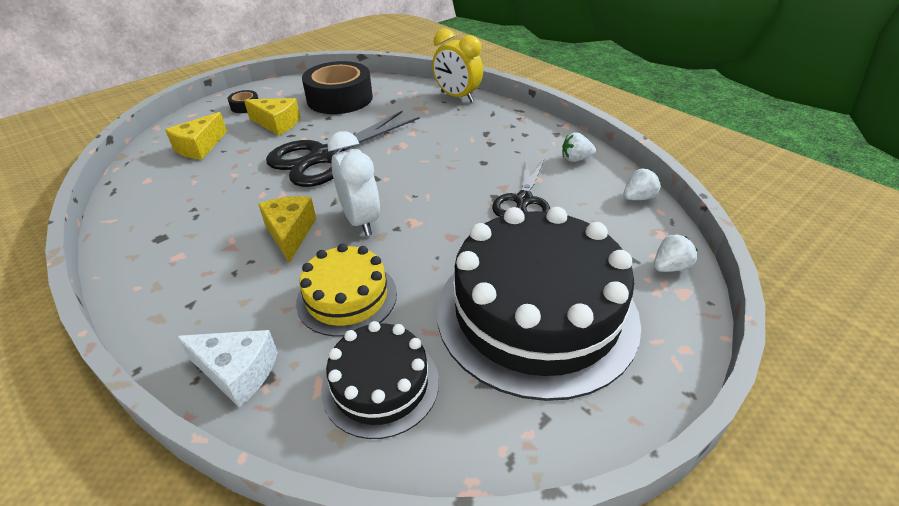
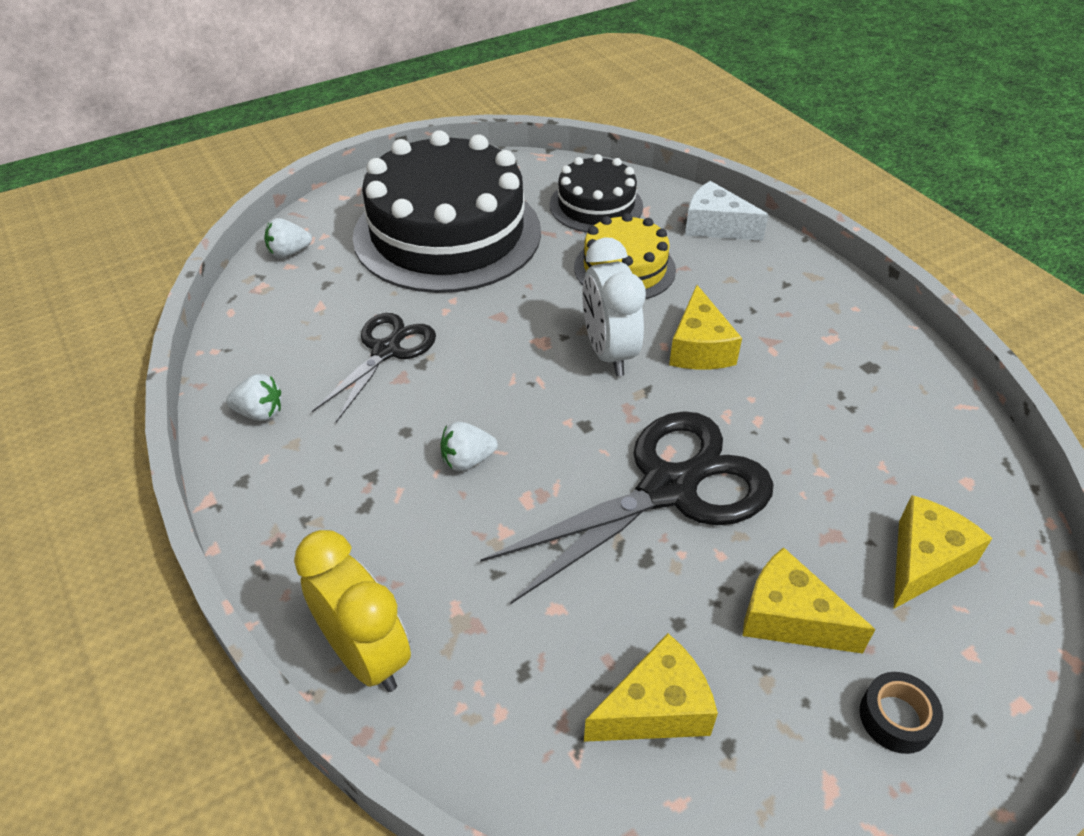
camera: 170 degrees left, 5 degrees up
(340, 99) = (656, 708): black tape -> yellow cheese
(638, 198) = (237, 333): white strawberry -> white strawberry (467, 460)

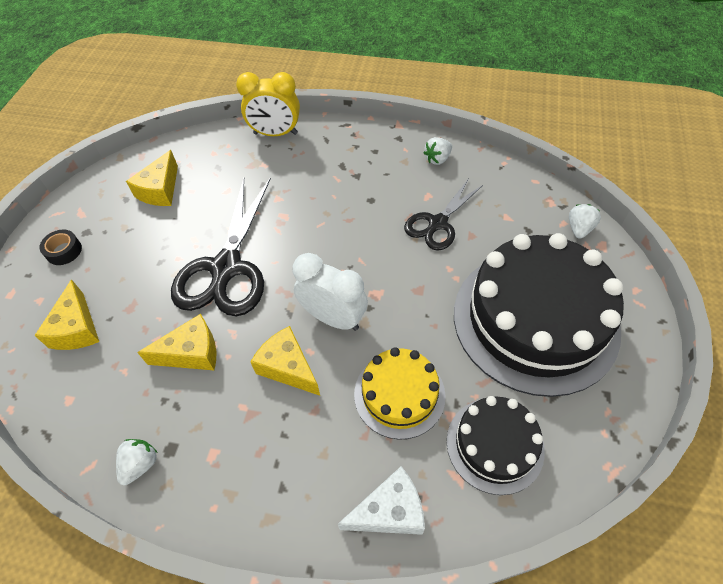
camera: 135 degrees right, 10 degrees up
(386, 351) = (438, 223): black scissors -> black scissors turned 60 degrees clockwise
(467, 460) = (328, 210): white strawberry -> white strawberry (140, 464)
(789, 618) = (129, 255): yellow cheese -> yellow cheese (192, 353)

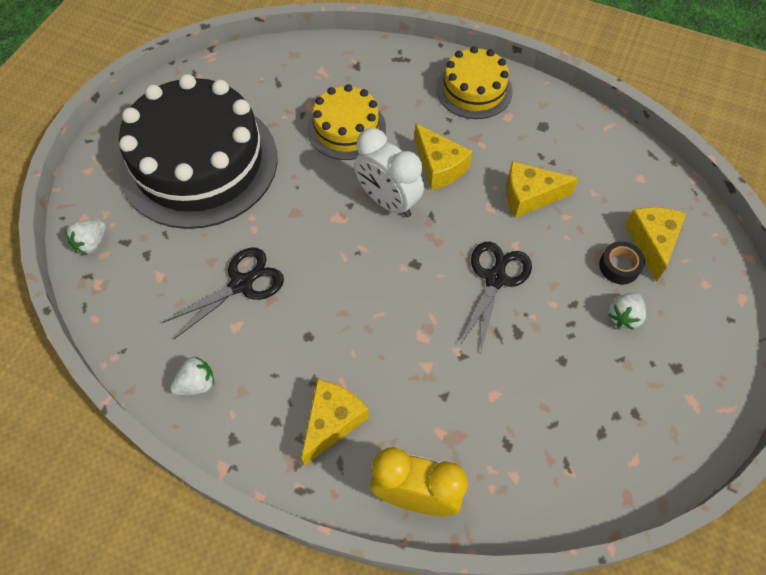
camera: 170 degrees left, 5 degrees up
(64, 251) = (697, 343): black tape -> black tape (619, 266)
(140, 464) = (566, 120): white strawberry -> white strawberry (624, 316)
(160, 190) = (588, 417): yellow cheese -> yellow cheese (332, 422)
(226, 268) = (495, 279): black scissors -> black scissors, size x0.60
(256, 490) = (474, 89): none -> yellow cake
(389, 511) = (378, 62): white cheese -> none
(495, 445) = (285, 84): black cake -> none

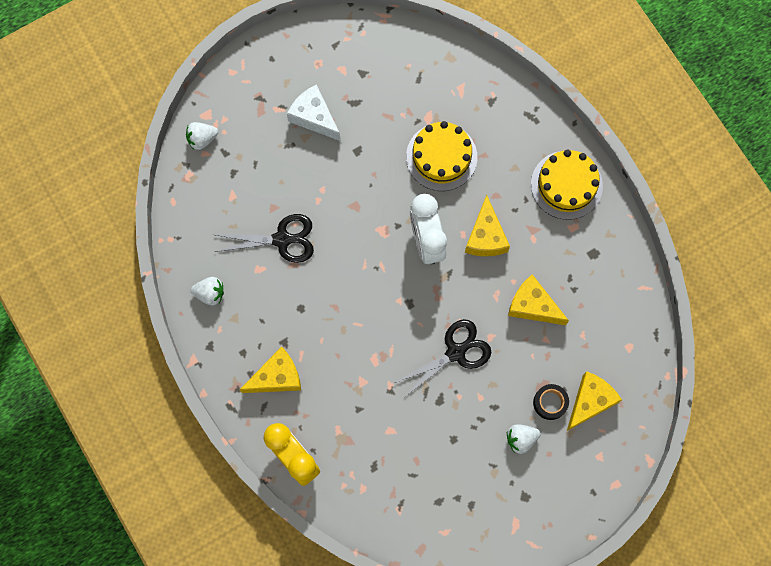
camera: 35 degrees right, 15 degrees up
(199, 163) = (314, 117): black cake -> white cheese

